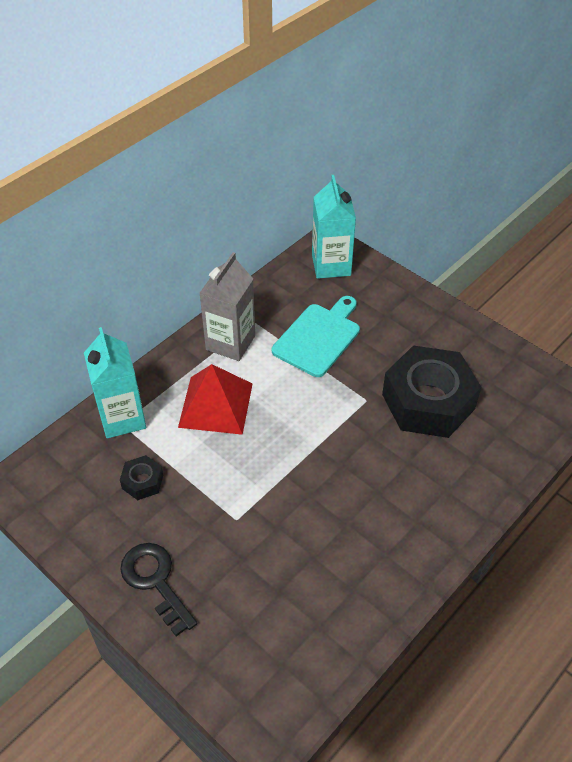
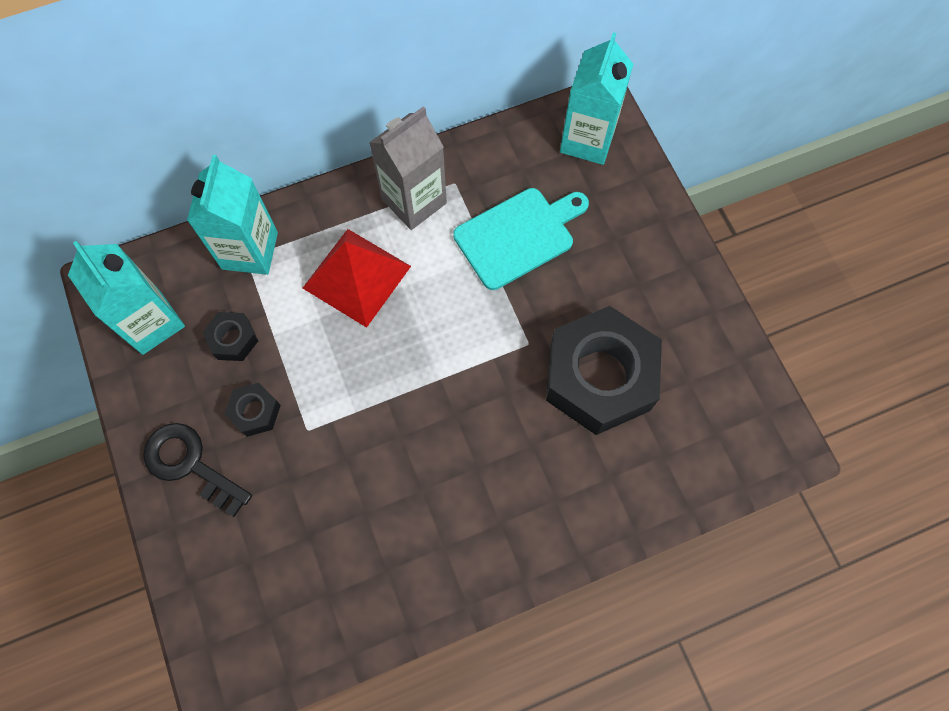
camera: 25 degrees right, 20 degrees up
(68, 496) = (151, 322): none -> turquoise carton
(155, 581) = (190, 464): black key -> black key turned 45 degrees counterclockwise
(188, 523) = (255, 412): none -> black nut

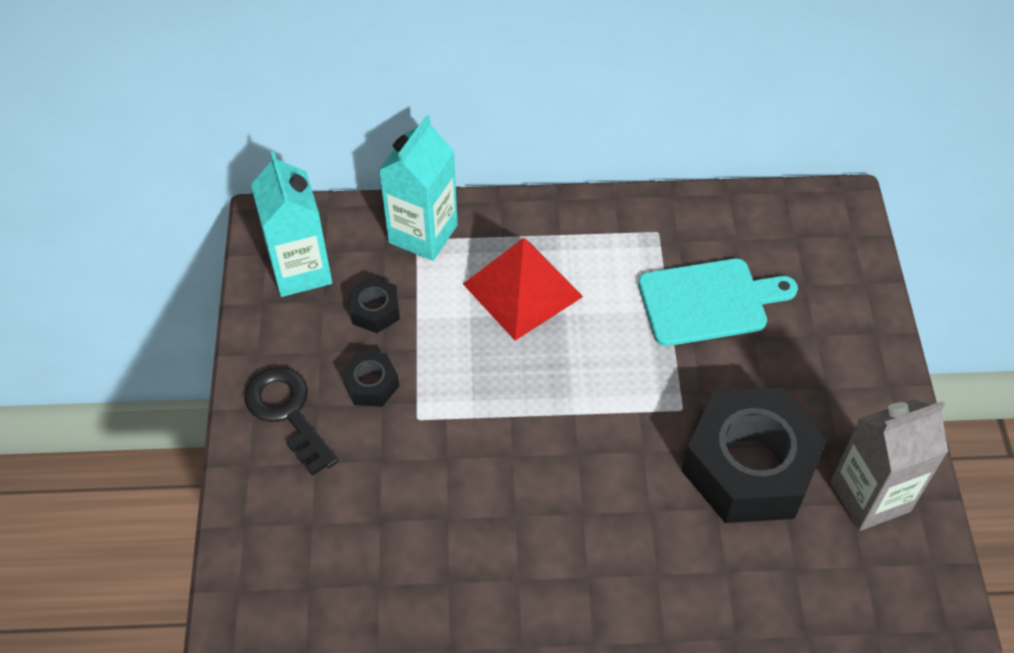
camera: 20 degrees right, 15 degrees down
(414, 201) = (608, 236): grey carton -> grey carton (870, 496)
(587, 140) = (817, 231): turquoise carton -> none

